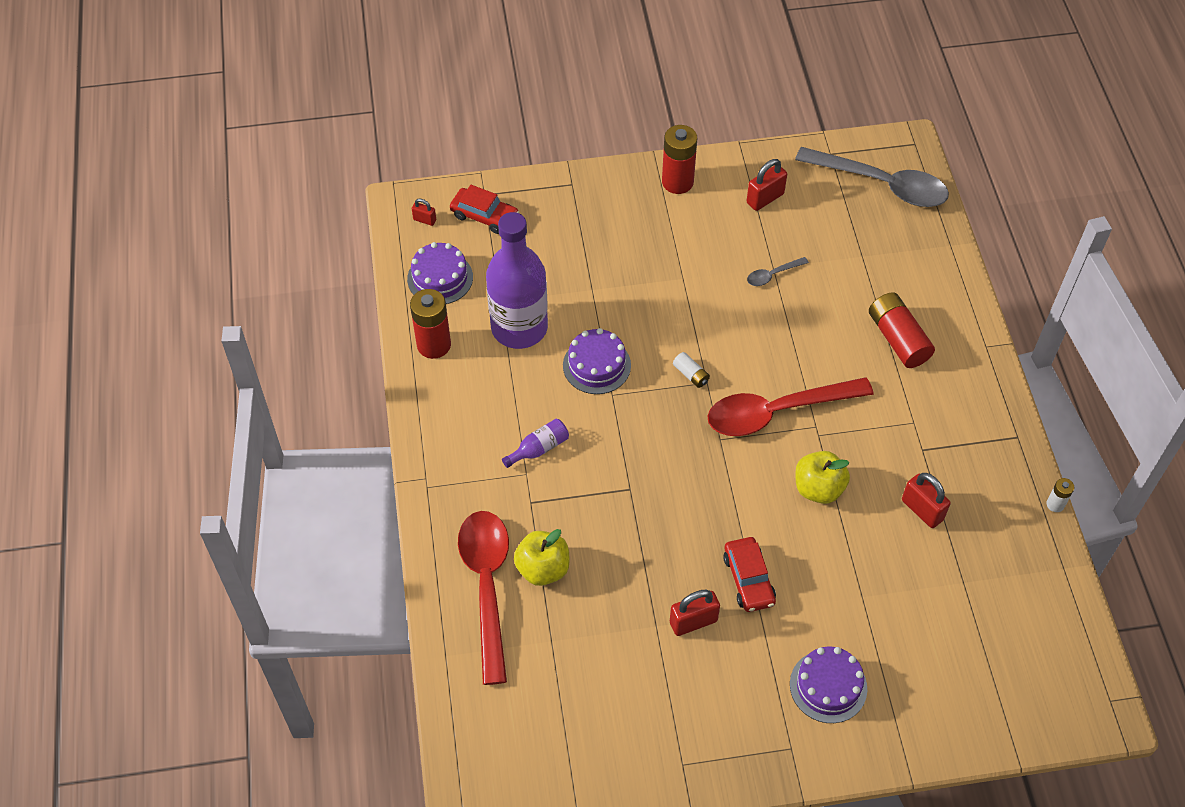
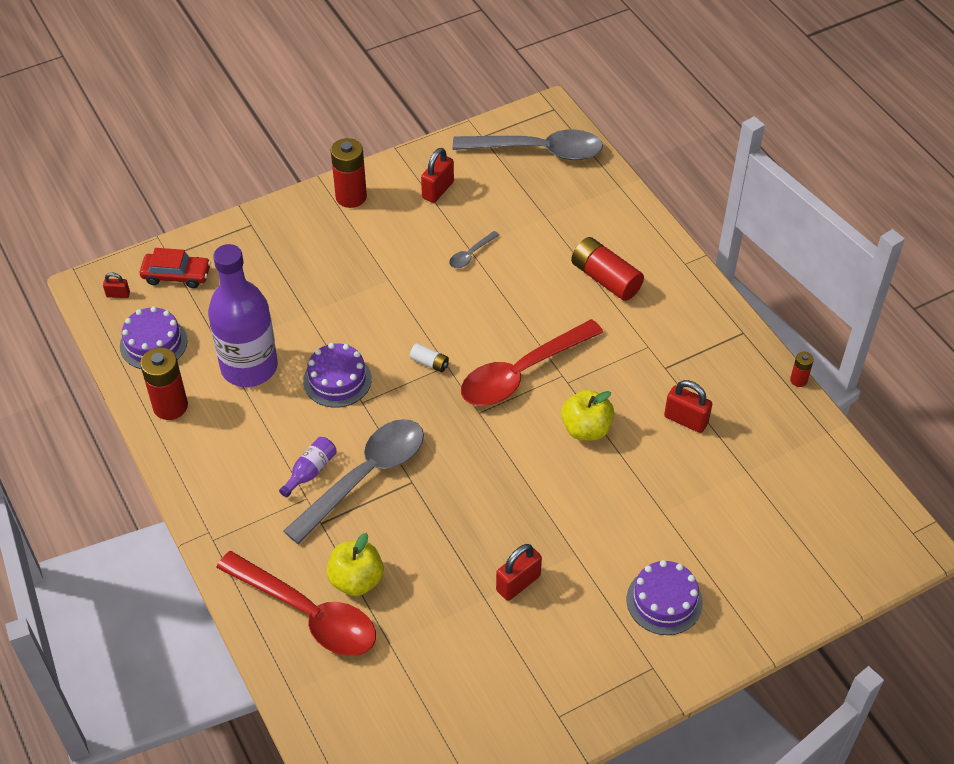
camera: 20 degrees left, 5 degrees down
(487, 586) = (308, 613): red spoon -> red spoon turned 150 degrees clockwise
(588, 469) = (365, 476): none -> grey spoon
(748, 579) = (554, 529): red car -> none
(1055, 504) = (798, 380): white battery -> red battery

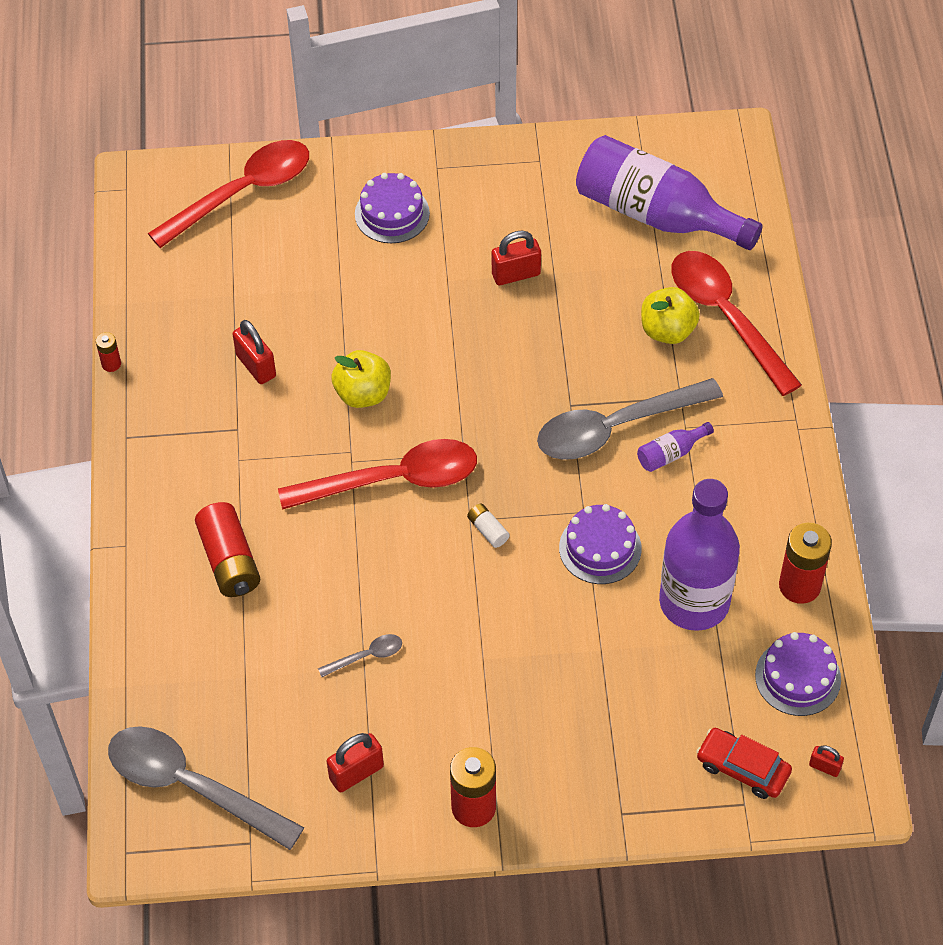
camera: 155 degrees left, 5 degrees up
(417, 699) = (655, 214): none -> purple bottle
(810, 569) = (243, 192): none -> red spoon

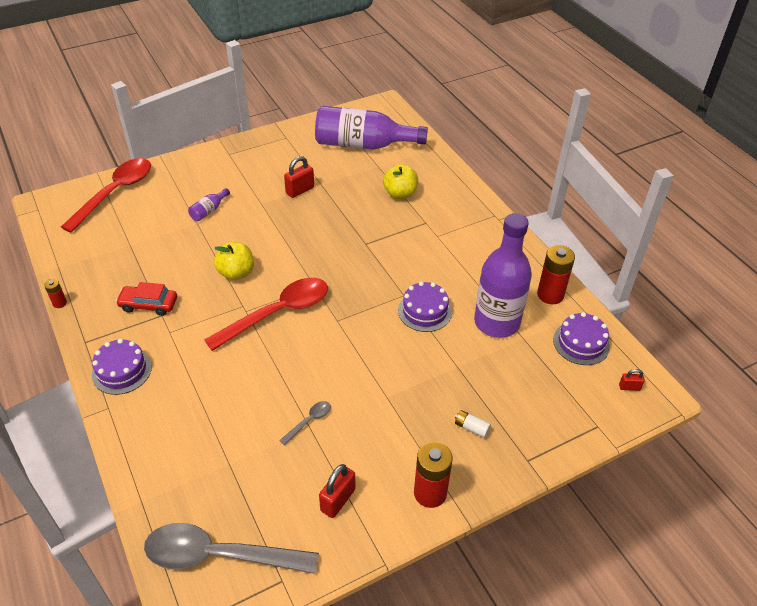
camera: 25 degrees left, 10 degrees down
(229, 560) = (187, 393): red battery -> none
(256, 366) = (160, 277): red padlock -> none
(392, 213) = (212, 180): purple cake -> purple cake (122, 370)
(488, 530) = (351, 322): white battery -> white battery (471, 428)
(615, 427) = (398, 247): grey spoon -> none
(670, 454) = (437, 251): purple bottle -> purple bottle (209, 211)
(726, 317) = (428, 179): red spoon -> none
(743, 768) = (583, 405): red car -> red car (148, 304)

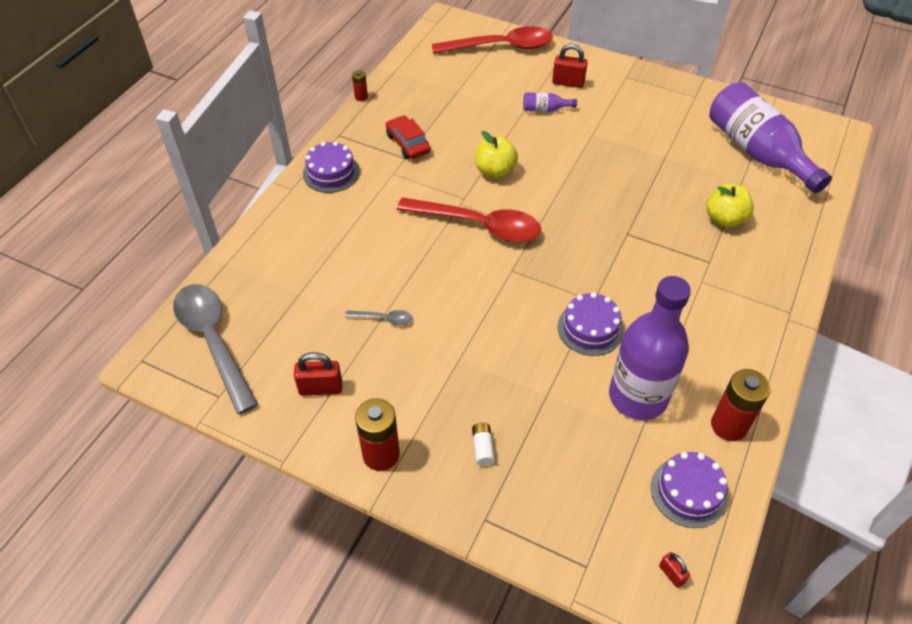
camera: 55 degrees right, 5 degrees up
(300, 190) = (639, 148): red padlock -> red padlock (568, 83)

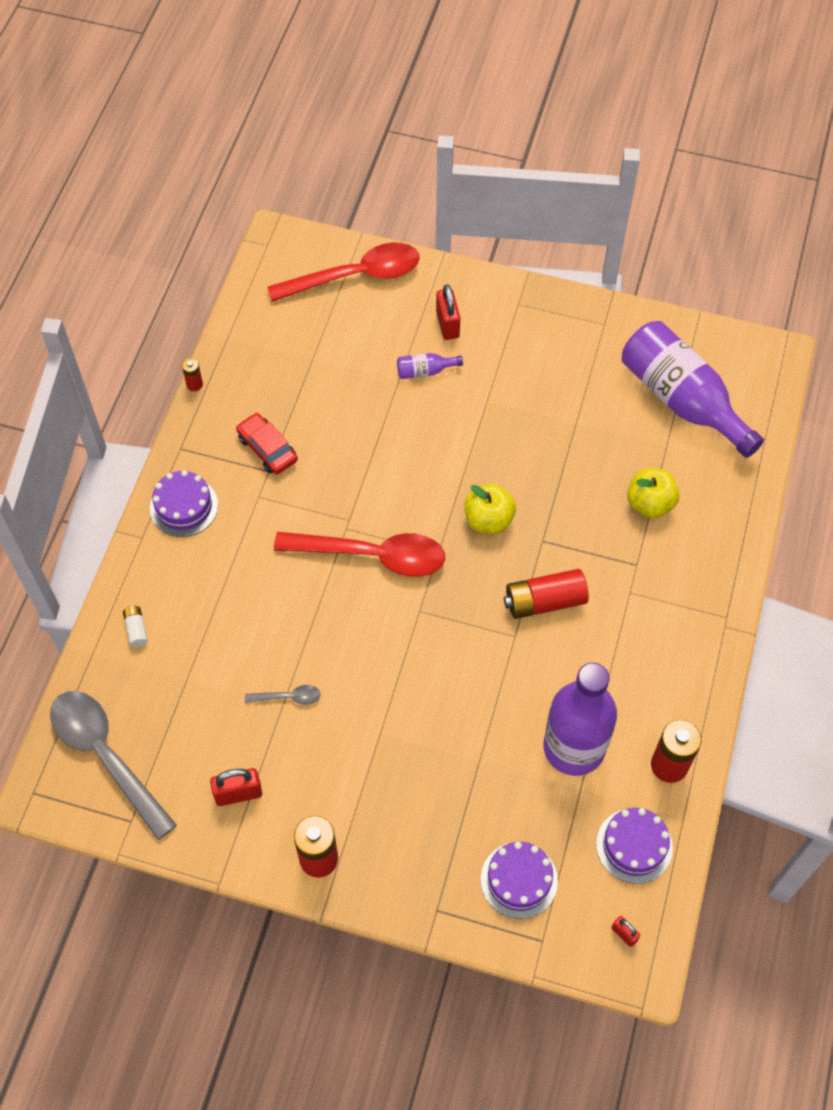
camera: 10 degrees left, 10 degrees up
(482, 448) = (422, 833): white battery -> white battery (136, 629)
(495, 171) = (379, 474): yellow apple -> yellow apple (488, 520)
(568, 83) = (447, 324): red padlock -> red padlock turned 75 degrees clockwise
(590, 328) = (515, 672): purple cake -> purple cake (519, 880)
(624, 278) = (544, 601): none -> red battery

